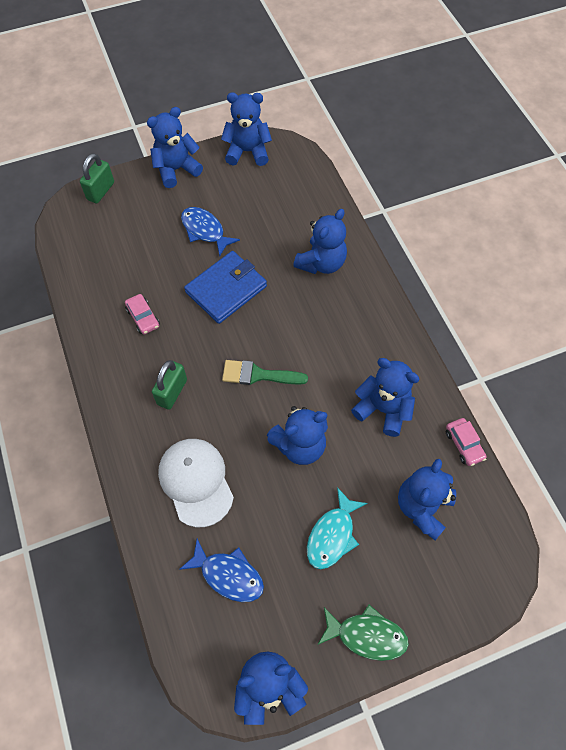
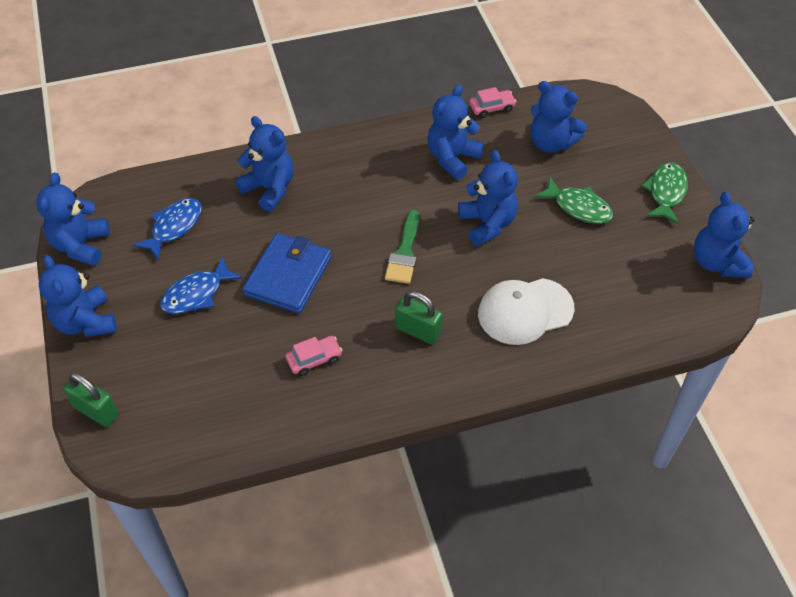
camera: 85 degrees left, 10 degrees down
(226, 289) = (288, 276): blue wallet -> blue wallet turned 60 degrees clockwise
(228, 575) = (620, 288): blue fish -> blue fish (174, 227)
(332, 535) = (578, 207): turquoise fish -> green fish

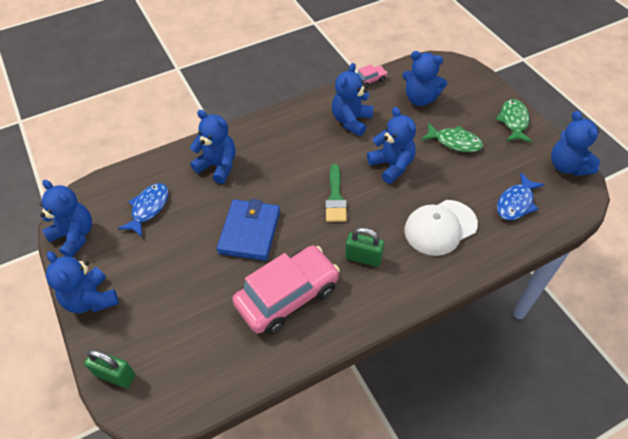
camera: 10 degrees left, 0 degrees up
(81, 245) = (74, 236): blue teddy bear -> blue teddy bear turned 135 degrees clockwise
(196, 294) = (179, 259): blue fish -> blue fish (516, 203)
(314, 359) = (287, 296): pink car -> pink car, size x2.34

